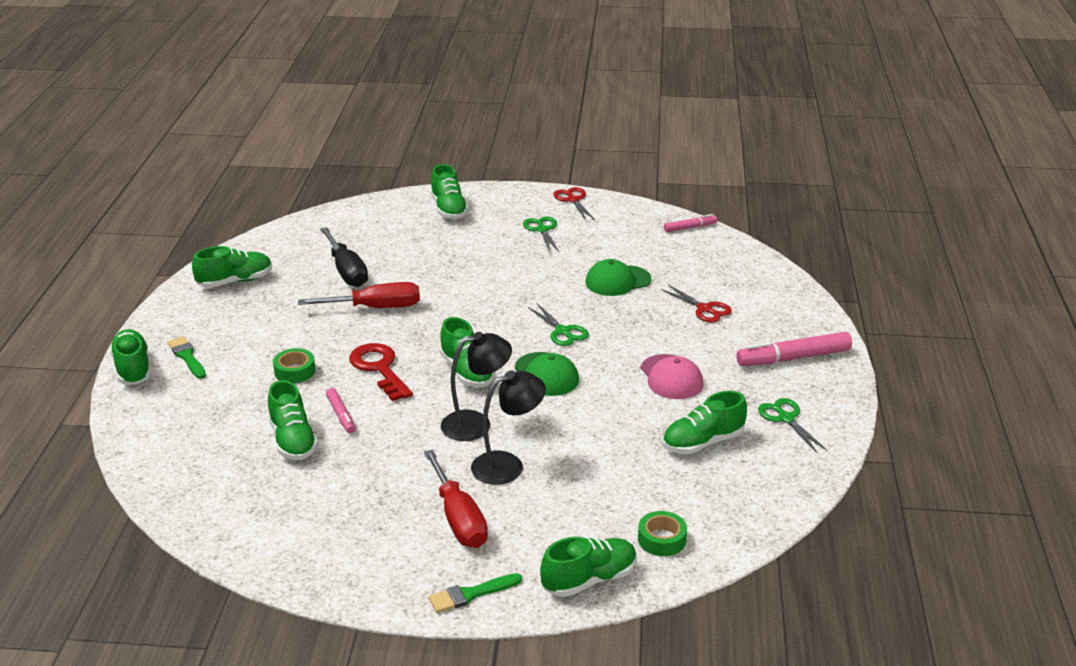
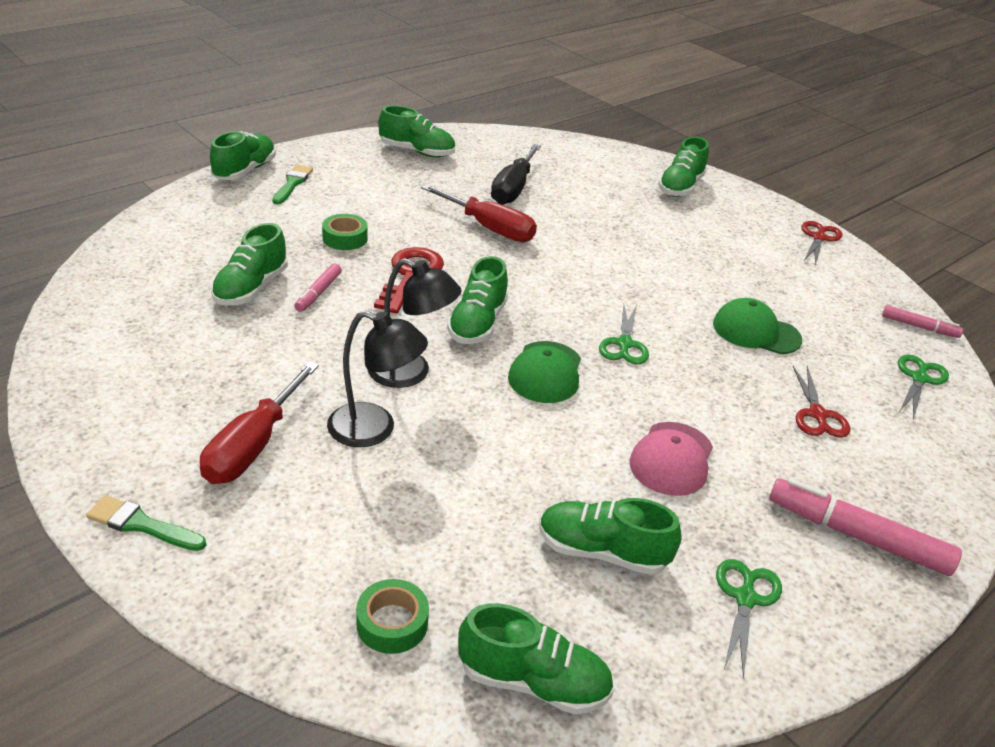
camera: 40 degrees right, 5 degrees up
(542, 230) = (746, 247): green scissors -> green scissors (919, 378)
(589, 580) = (256, 603): green shoe -> green shoe (533, 682)

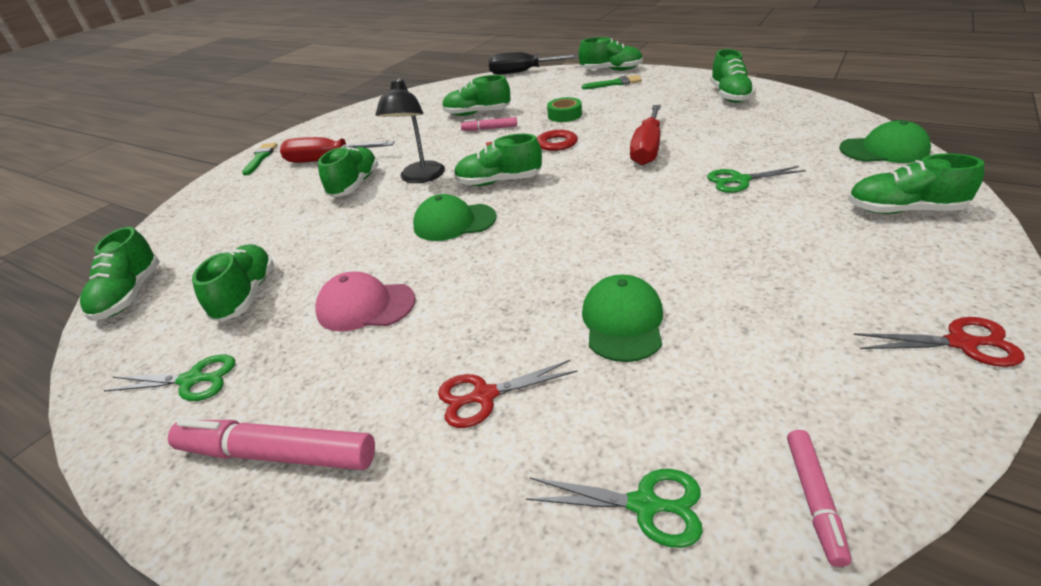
camera: 80 degrees right, 0 degrees up
(374, 429) = (355, 185): black lamp -> green shoe
(392, 623) = (186, 237): green tape -> none
(513, 189) = (731, 139): black screwdriver -> black screwdriver (522, 72)
(593, 153) = (884, 150): none -> green cap
(624, 344) = (524, 247): green scissors -> green scissors (740, 180)
(857, 536) = (277, 454): pink marker -> pink marker turned 90 degrees counterclockwise

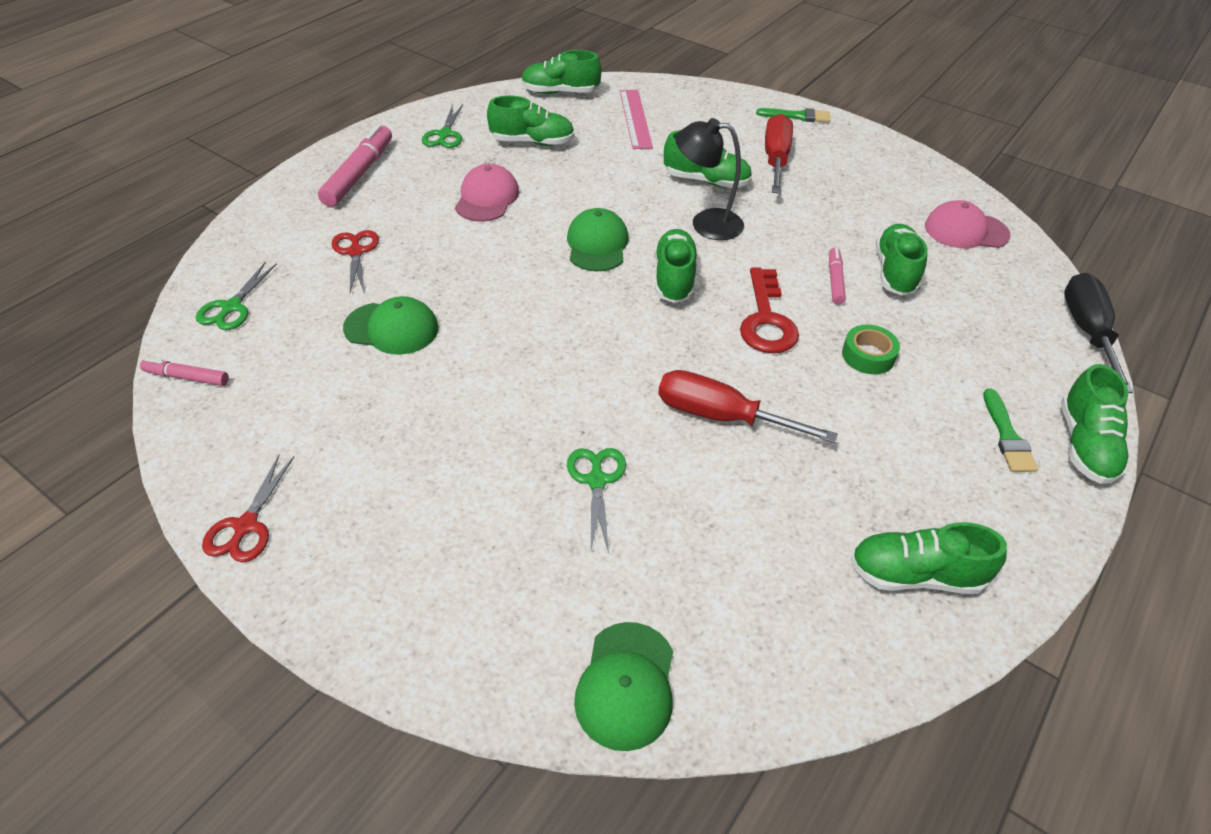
camera: 90 degrees right, 10 degrees up
(224, 234) = (635, 118): none -> pink ruler
(430, 99) = (966, 231): none -> pink cap
(903, 210) = (458, 609): green shoe -> none

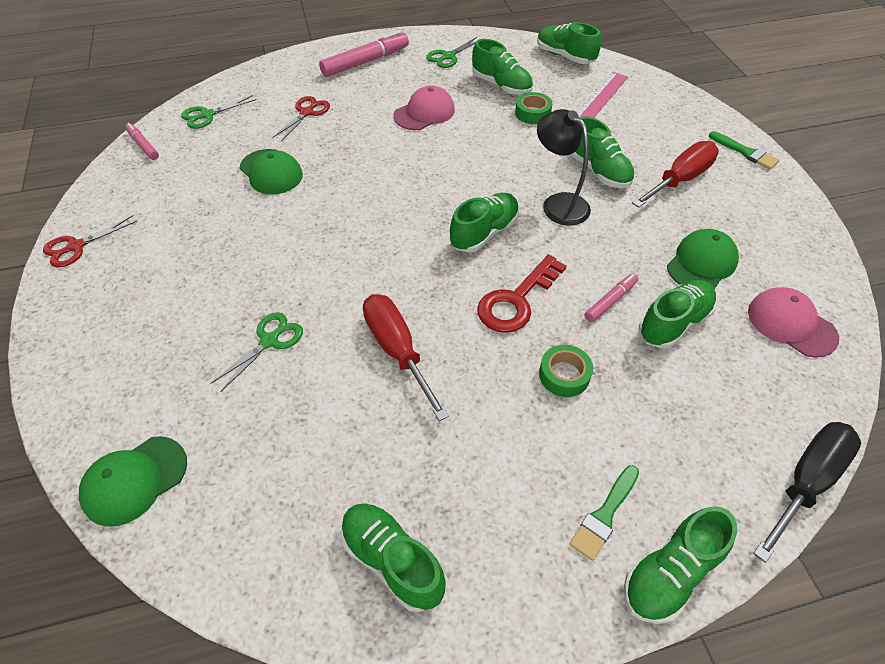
camera: 40 degrees right, 5 degrees up
(592, 155) = (532, 113): none -> green tape
(597, 244) = (459, 180): green cap -> green cap (701, 263)

